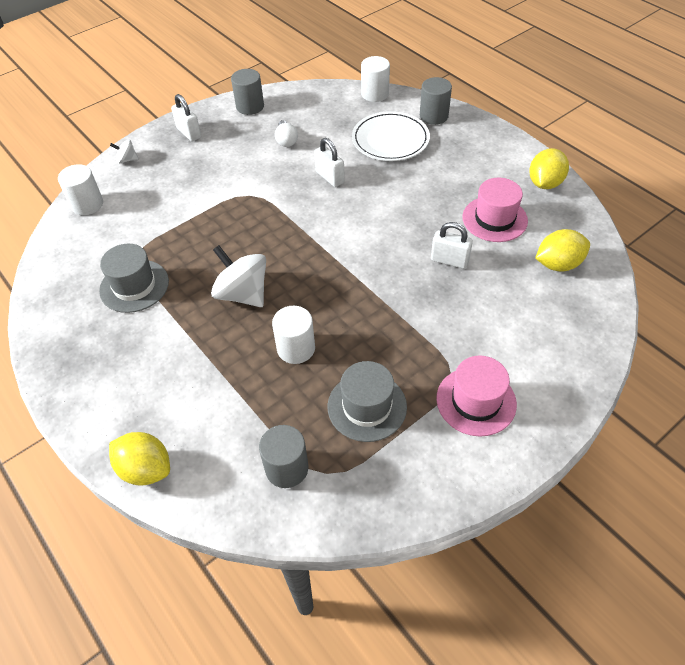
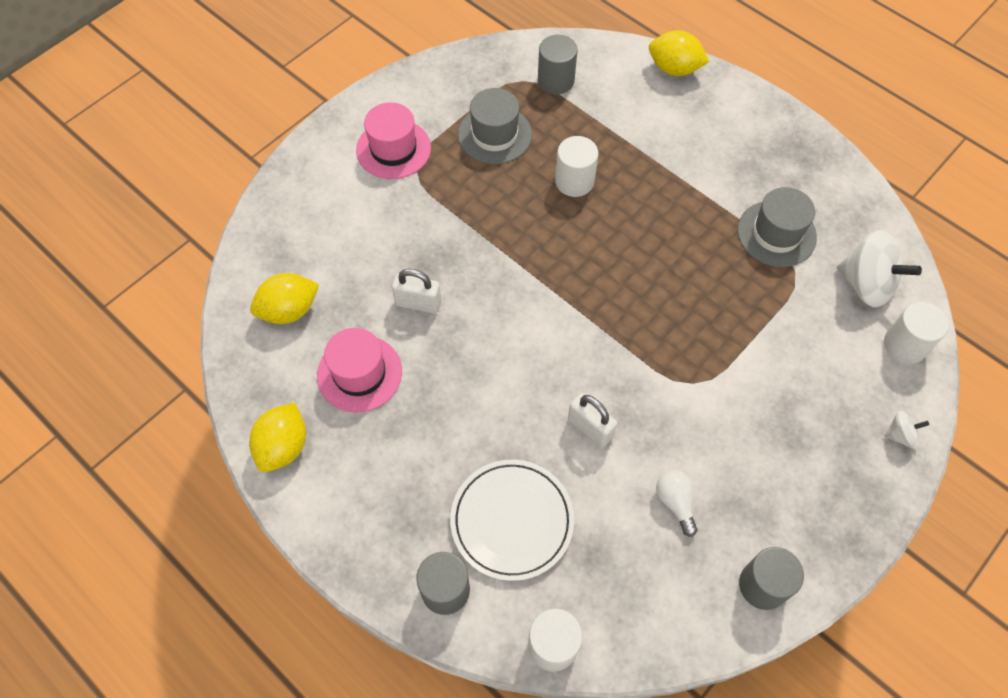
camera: 170 degrees right, 10 degrees up
(189, 133) = (836, 505): white padlock -> none
(243, 294) = (650, 236): white spinning top -> white spinning top (866, 284)

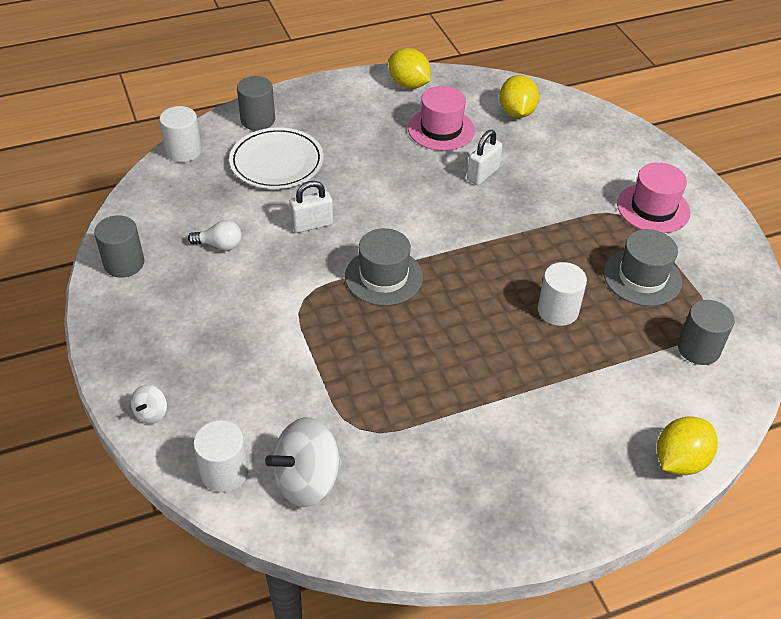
camera: 115 degrees right, 15 degrees down
(776, 234) = (410, 437): grey hat -> grey hat (383, 277)

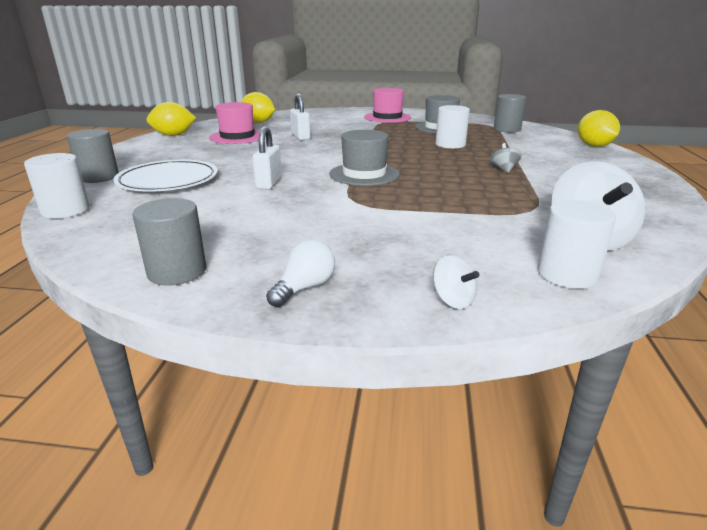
camera: 60 degrees left, 20 degrees down
(220, 245) = (234, 219): white light bulb -> white light bulb (304, 288)
(483, 383) = (503, 170): none -> grey spinning top

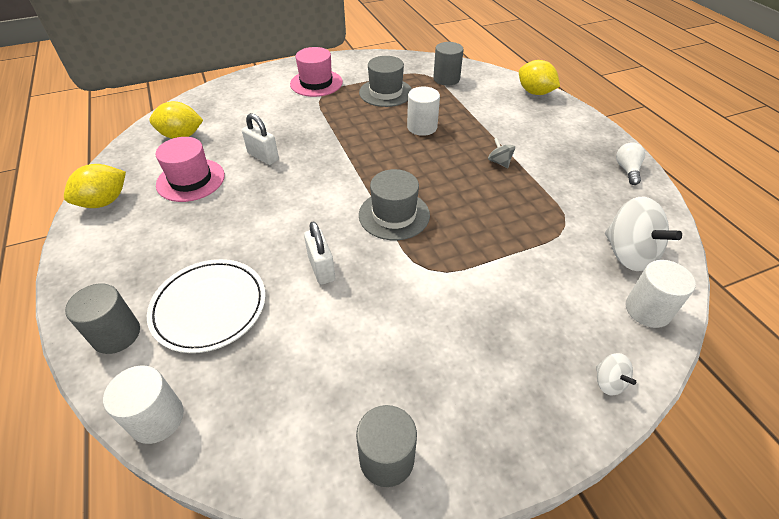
camera: 30 degrees left, 20 degrees up
(304, 288) = (504, 423): white light bulb -> white light bulb (627, 170)
(452, 300) = (608, 382): white spinning top -> white spinning top turned 45 degrees clockwise

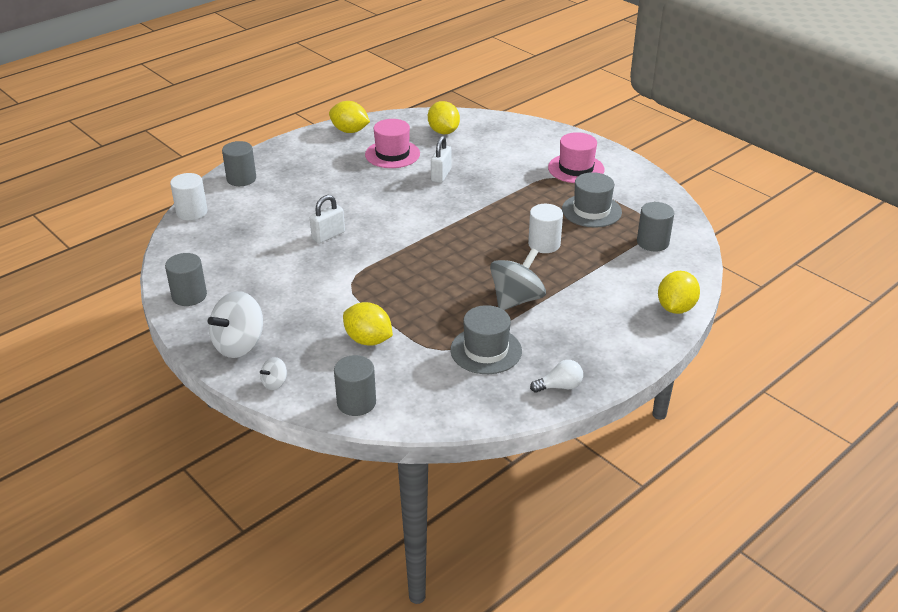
camera: 70 degrees right, 10 degrees down
(209, 307) = (274, 202): white plate -> none
(394, 215) = (404, 255): grey hat -> grey hat (486, 350)
(499, 162) = (516, 300): grey spinning top -> grey spinning top, size x2.09
(539, 276) = (368, 340): none -> yellow lemon
(628, 254) = (422, 390): white spinning top -> white spinning top (239, 344)
(647, 310) = (356, 403): white cylinder -> grey cylinder

